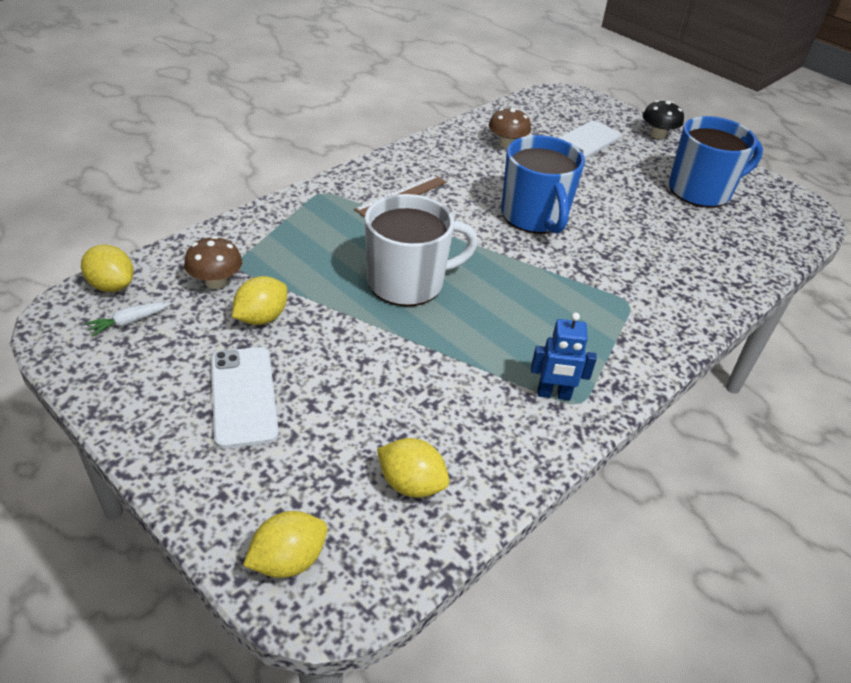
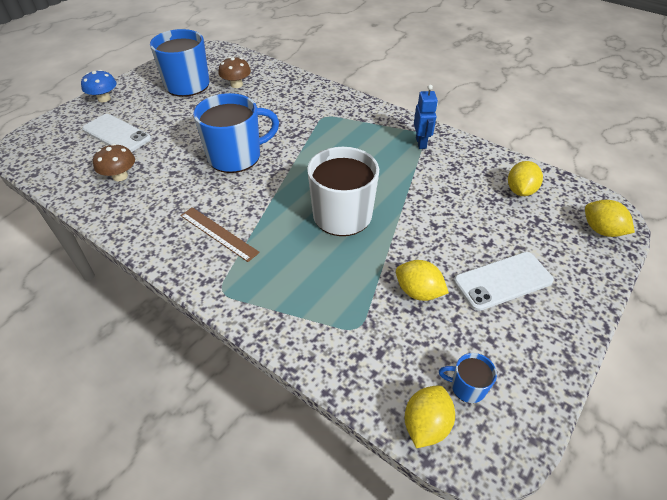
camera: 95 degrees left, 5 degrees up
(129, 322) = (467, 387): white carrot -> blue mug
(216, 282) = (386, 337): brown mushroom -> brown mushroom (236, 85)
(658, 135) = (104, 99): black mushroom -> blue mushroom

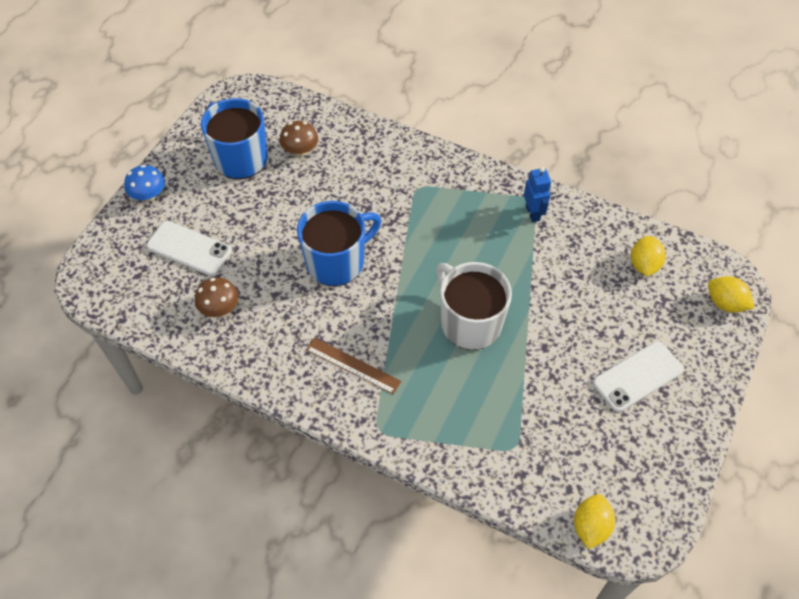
camera: 10 degrees left, 10 degrees up
(418, 292) = (562, 401): yellow lemon -> none
(467, 387) = (619, 487): blue mug -> none

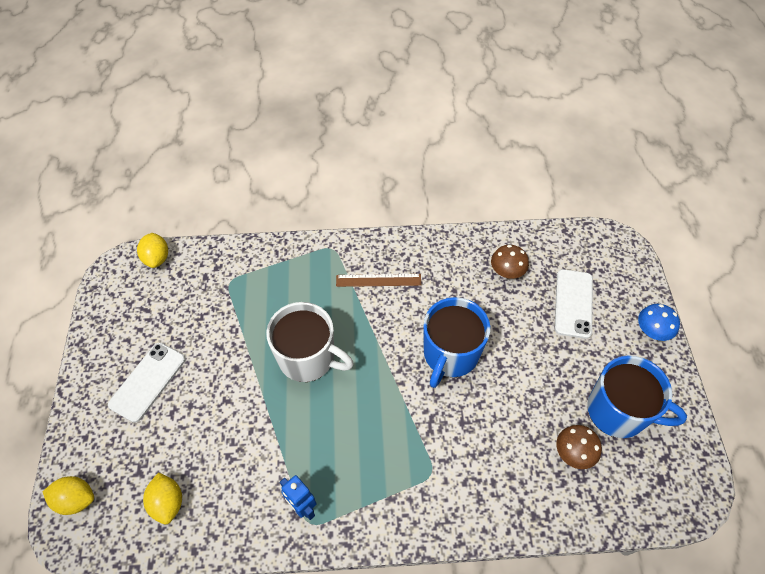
camera: 150 degrees right, 0 degrees up
(189, 248) = (573, 303): white phone -> white phone turned 75 degrees counterclockwise

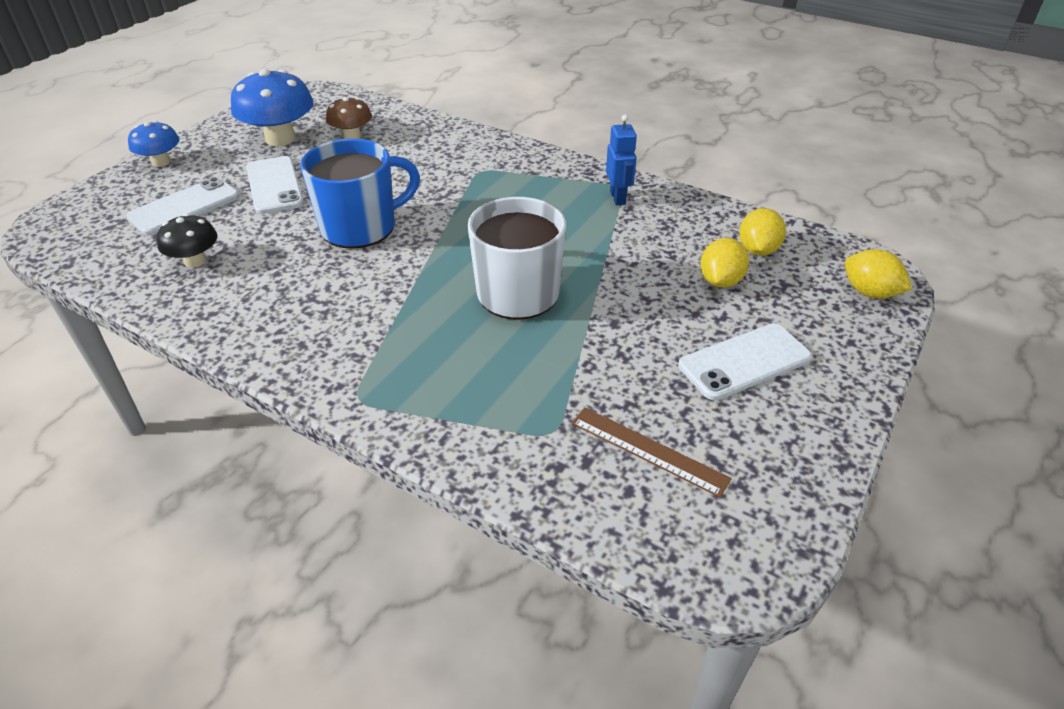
camera: 145 degrees left, 15 degrees down
(157, 258) = (658, 544): yellow lemon -> yellow lemon (720, 281)
(378, 280) = (346, 326): brown ruler -> brown ruler (648, 450)
(507, 271) = (195, 261): brown mushroom -> black mushroom
(550, 357) = (274, 185): none -> white phone
(618, 411) = (280, 138): blue mug -> blue mushroom

